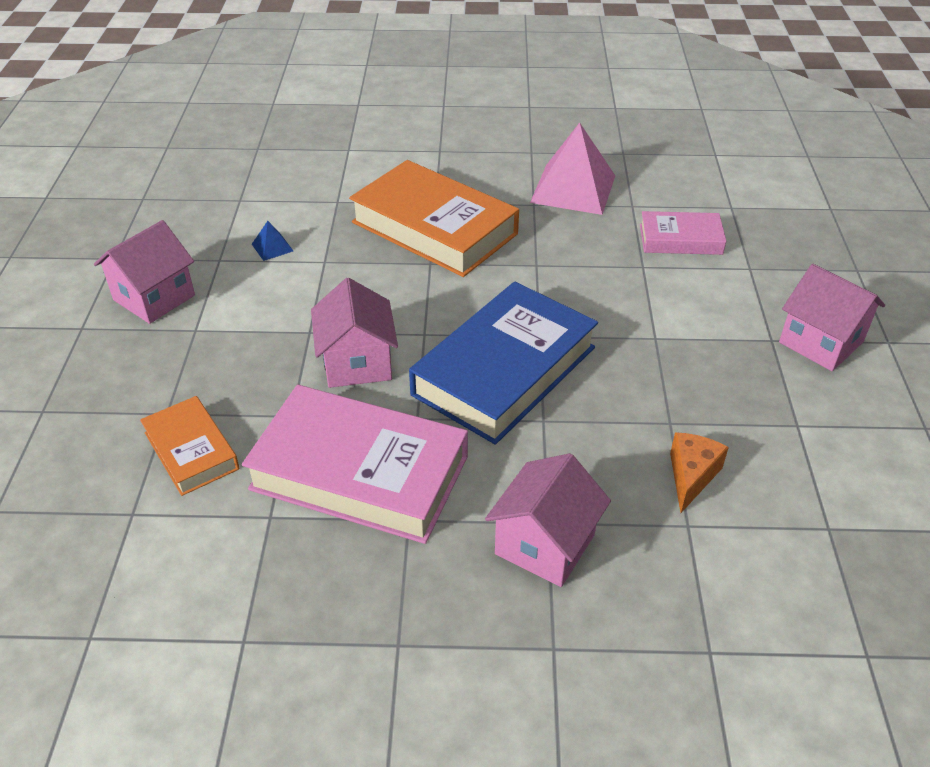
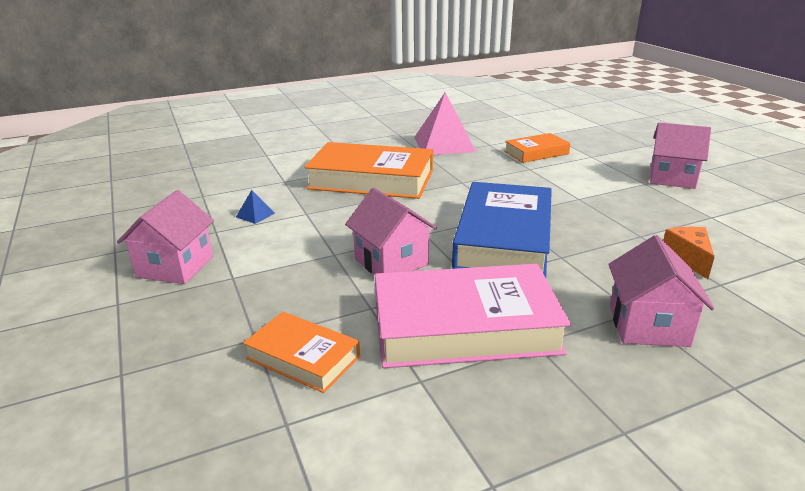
camera: 25 degrees left, 15 degrees down
(680, 239) = (536, 152): pink book -> orange book

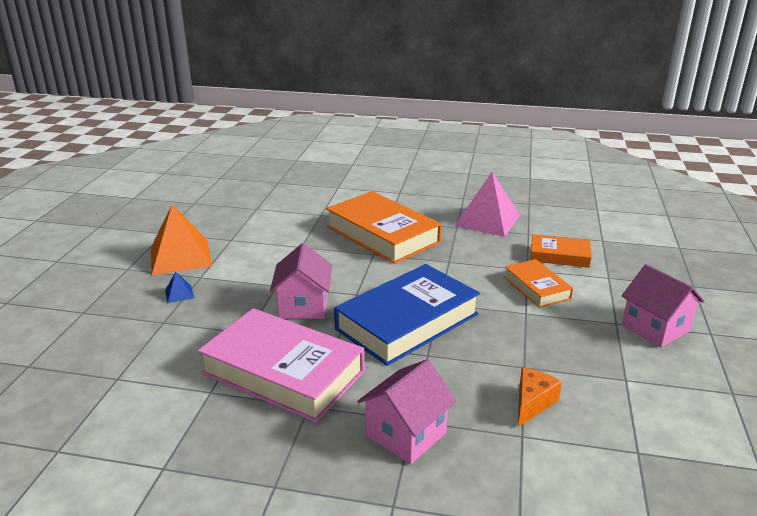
camera: 35 degrees right, 0 degrees up
(175, 267) = (180, 256): pink house -> orange pyramid
(255, 215) = (268, 236): blue pyramid -> blue pyramid (179, 294)
(303, 357) = (171, 346): orange book -> orange book (536, 288)

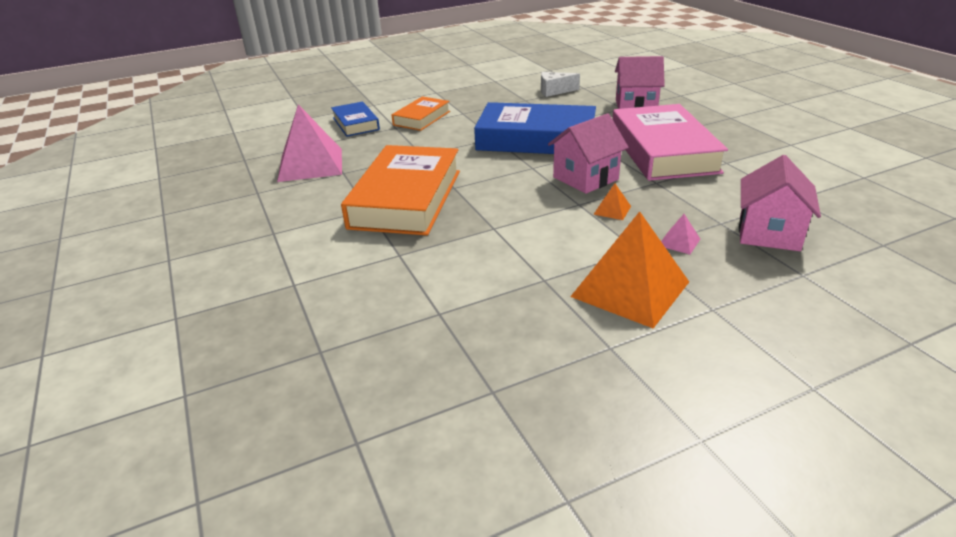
camera: 125 degrees left, 5 degrees up
(179, 294) = (679, 242): blue pyramid -> pink pyramid
(248, 292) = (612, 210): none -> orange pyramid
(532, 403) = (554, 91): orange cheese -> white cheese
(559, 256) = (355, 124): orange book -> blue book
(655, 328) = (427, 84): pink house -> pink house (769, 233)

